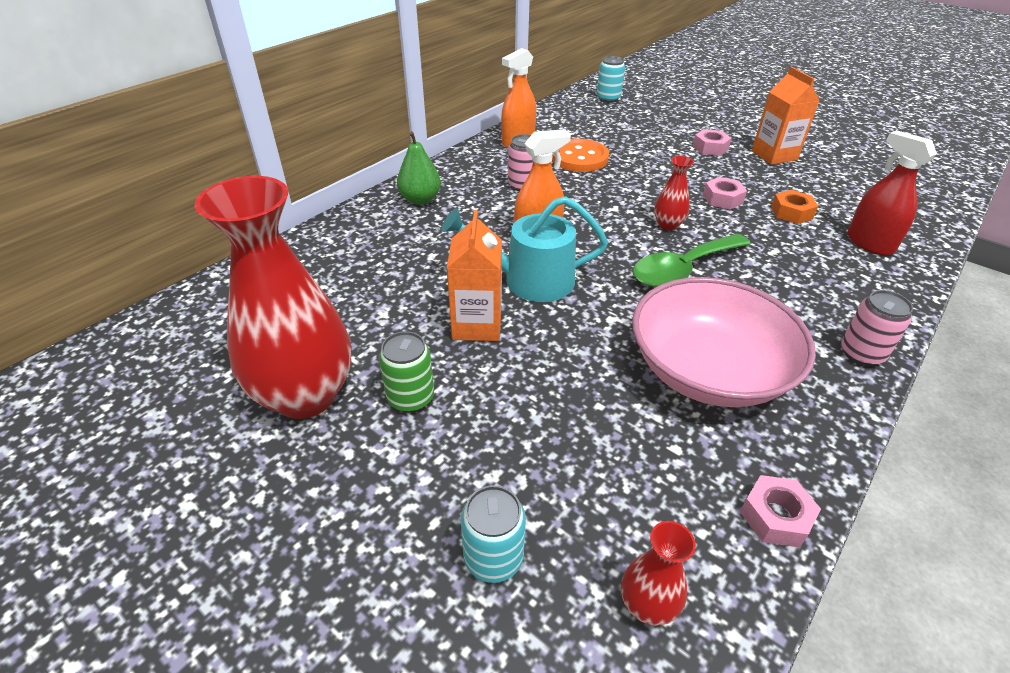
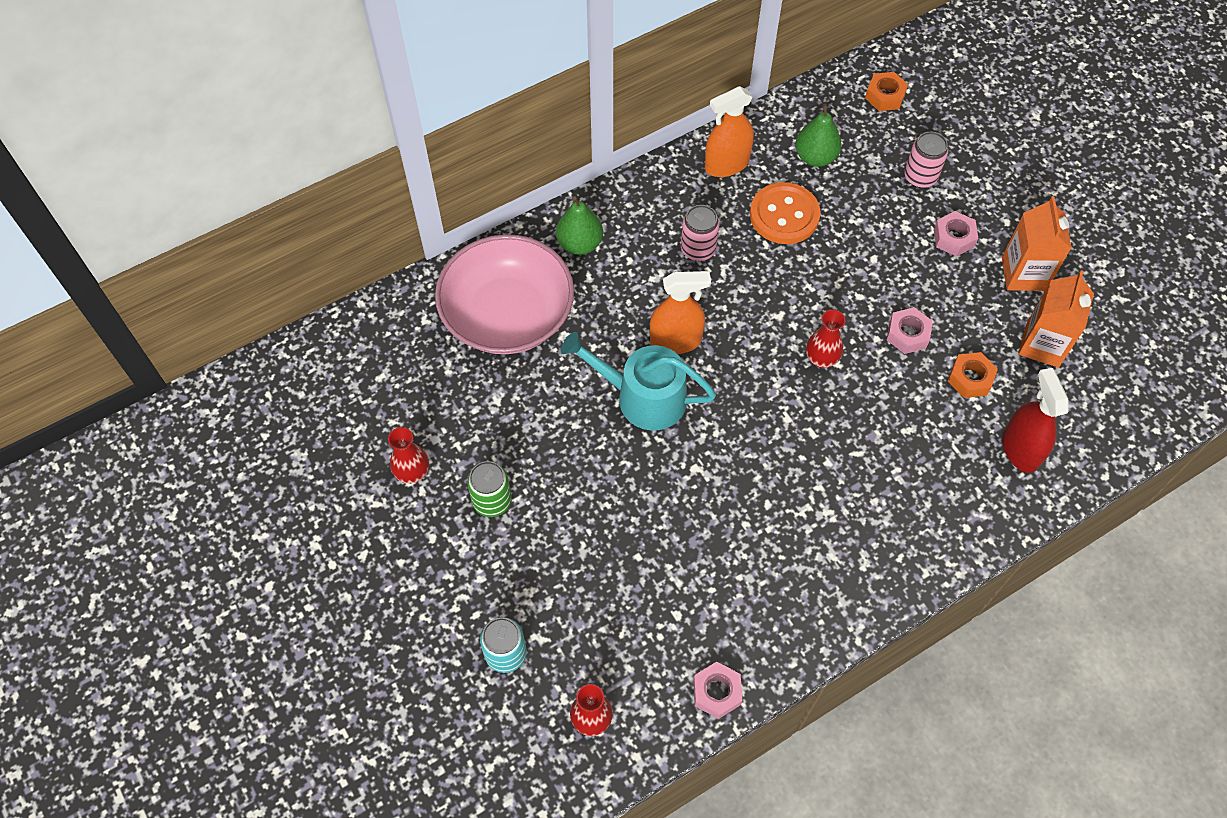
camera: 20 degrees right, 20 degrees up
(305, 395) = (412, 472): red vase -> red vase, size x0.43
(477, 325) = (573, 439): orange carton -> orange carton (1042, 344)
(581, 129) = (815, 157): none -> green pear
(608, 98) = (885, 96): turquoise can -> orange nut
(683, 269) = (798, 427): green spoon -> none
(708, 370) = (748, 551): pink bowl -> pink bowl (508, 315)
(861, 353) = (898, 578): pink can -> pink can (920, 177)

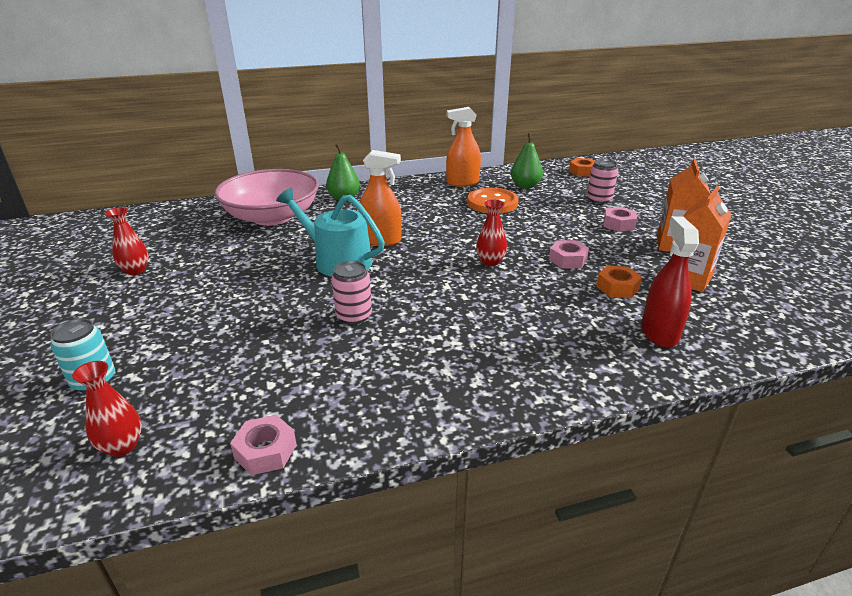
camera: 15 degrees right, 30 degrees down
(492, 501) = (177, 292): green can -> none
(698, 249) = (423, 208): pink can -> pink can (354, 316)

